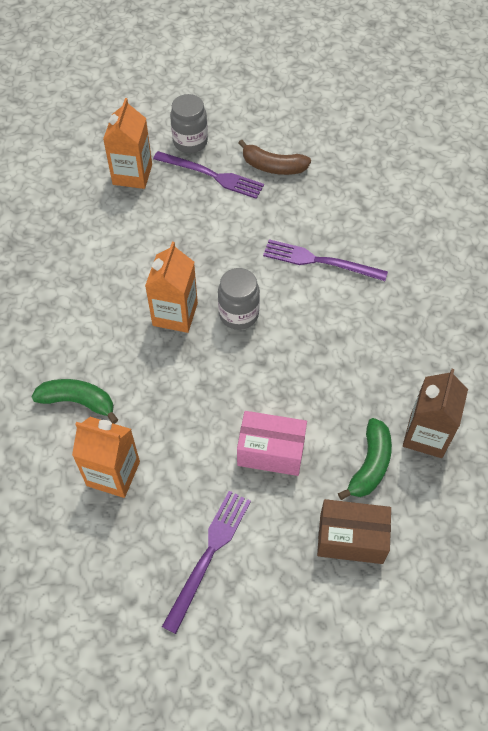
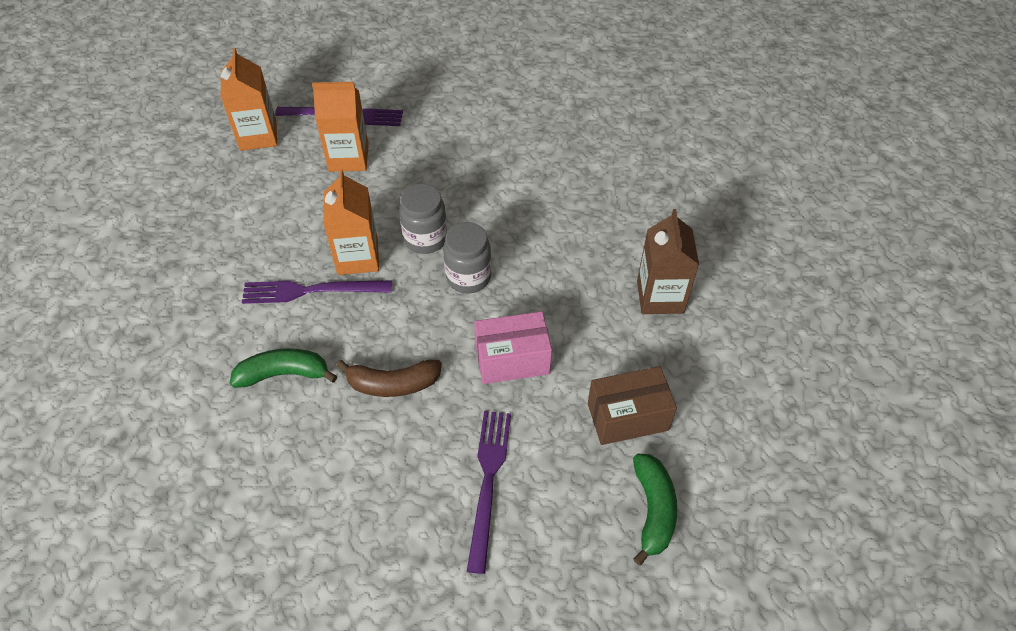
camera: 20 degrees left, 5 degrees down
(113, 473) = (351, 434): orange carton -> orange carton (348, 158)
(190, 142) = (309, 90): grey jar -> grey jar (468, 277)
(273, 166) = (405, 92): brown banana -> brown banana (392, 384)
(320, 261) = (488, 167): purple fork -> purple fork (311, 291)
(370, 465) = (617, 341): green banana -> green banana (653, 510)

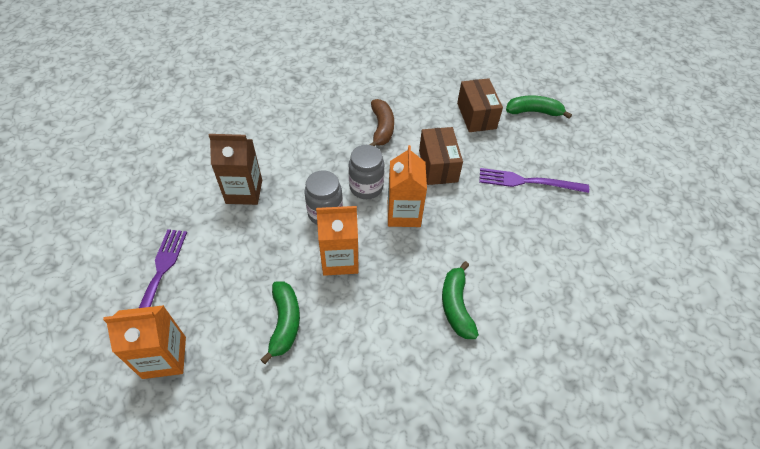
camera: 90 degrees left, 0 degrees up
(282, 217) = (285, 323): none -> green banana
(311, 291) = (373, 292): purple fork -> none
(348, 158) = (218, 271): orange carton -> orange carton (403, 213)
(392, 384) = (461, 233): brown banana -> brown banana (382, 128)
(512, 360) = (438, 166): pink box -> brown box
(660, 296) = (388, 92): brown carton -> brown carton (244, 191)

